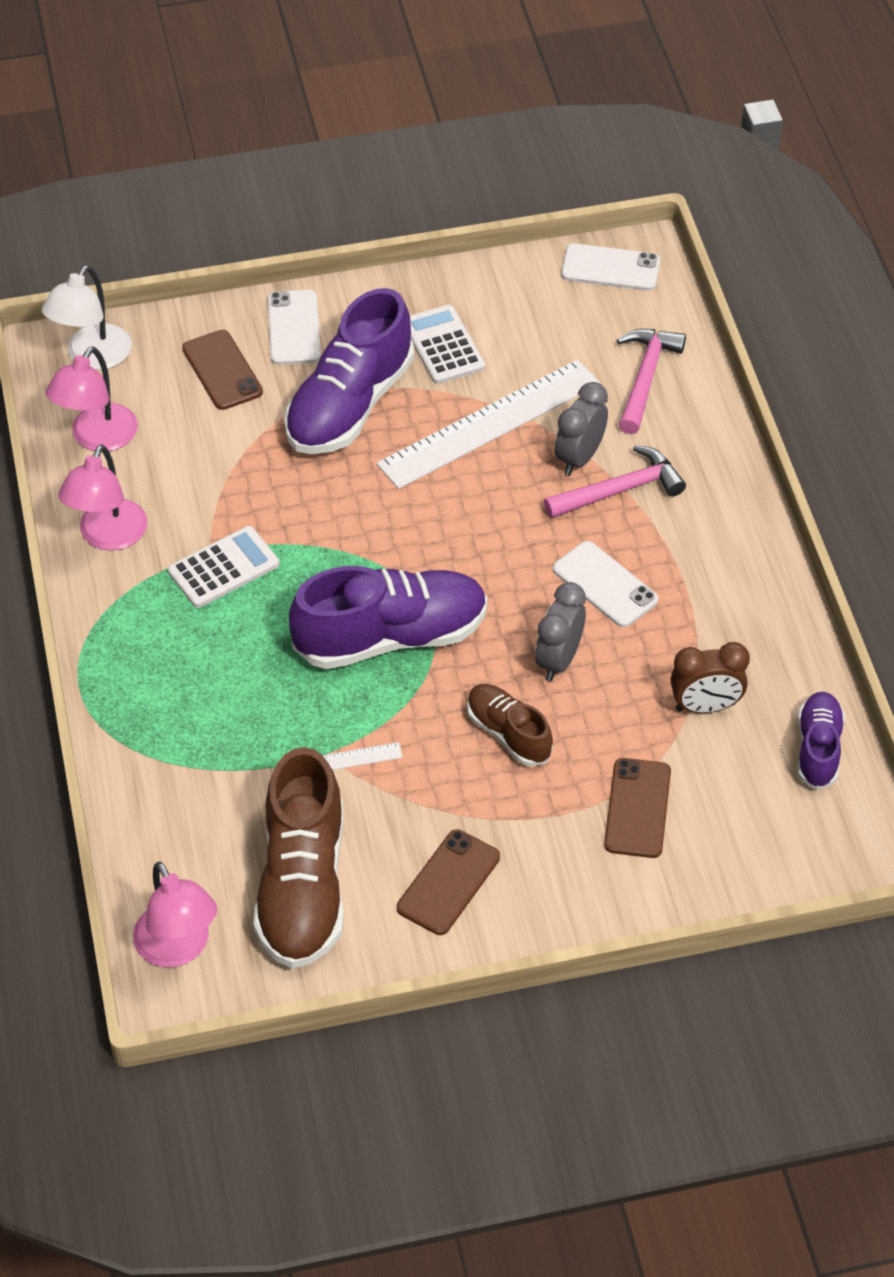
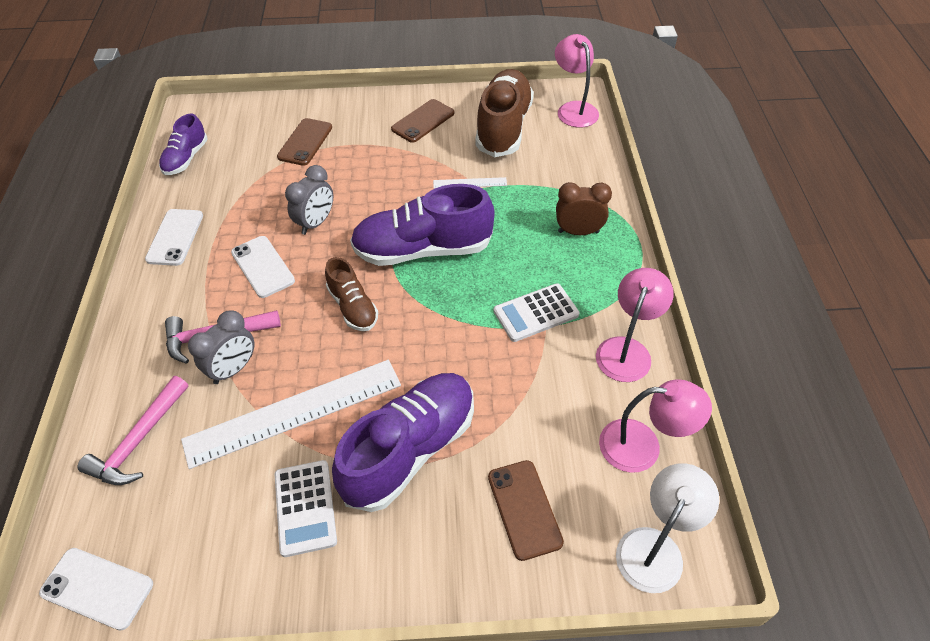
camera: 170 degrees left, 0 degrees up
(97, 438) = (643, 446): pink lamp -> pink lamp turned 60 degrees clockwise
(294, 328) = (447, 554): white phone -> white phone (175, 237)
(508, 734) = (364, 186): brown shoe -> brown shoe (353, 307)
(705, 706) = (238, 187): brown clock -> brown clock (578, 232)

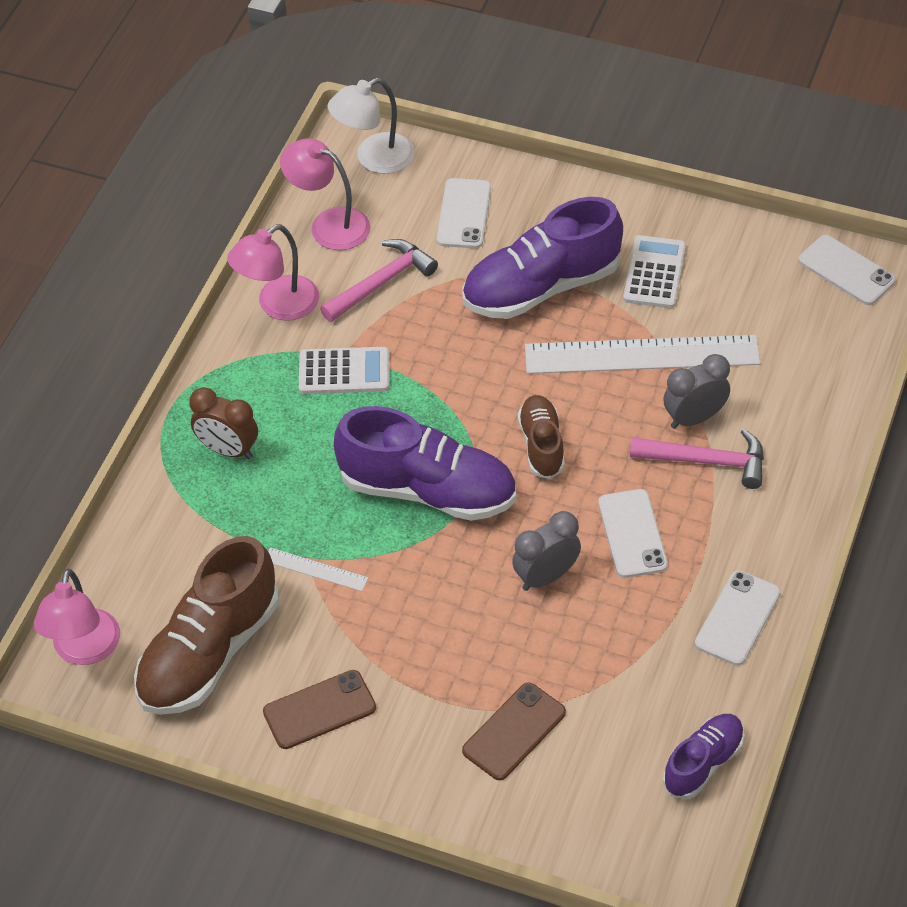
camera: 155 degrees left, 0 degrees up
(139, 440) = (803, 377): pink hammer -> pink hammer (381, 283)
(524, 509) = (464, 214): brown phone -> white phone

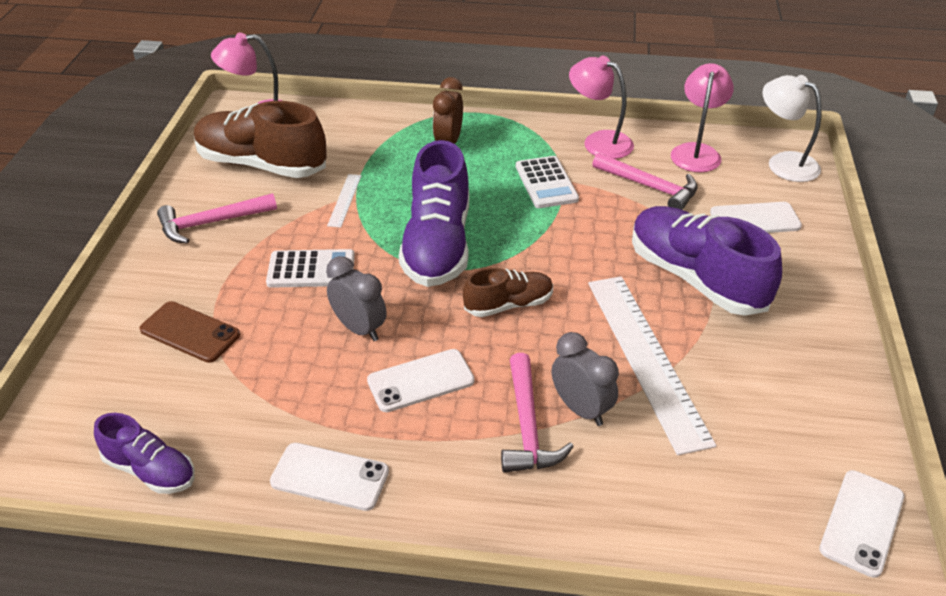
camera: 75 degrees right, 10 degrees down
(319, 710) = (211, 223): brown phone -> pink hammer
(654, 273) = (759, 354): white calculator -> white calculator (311, 270)

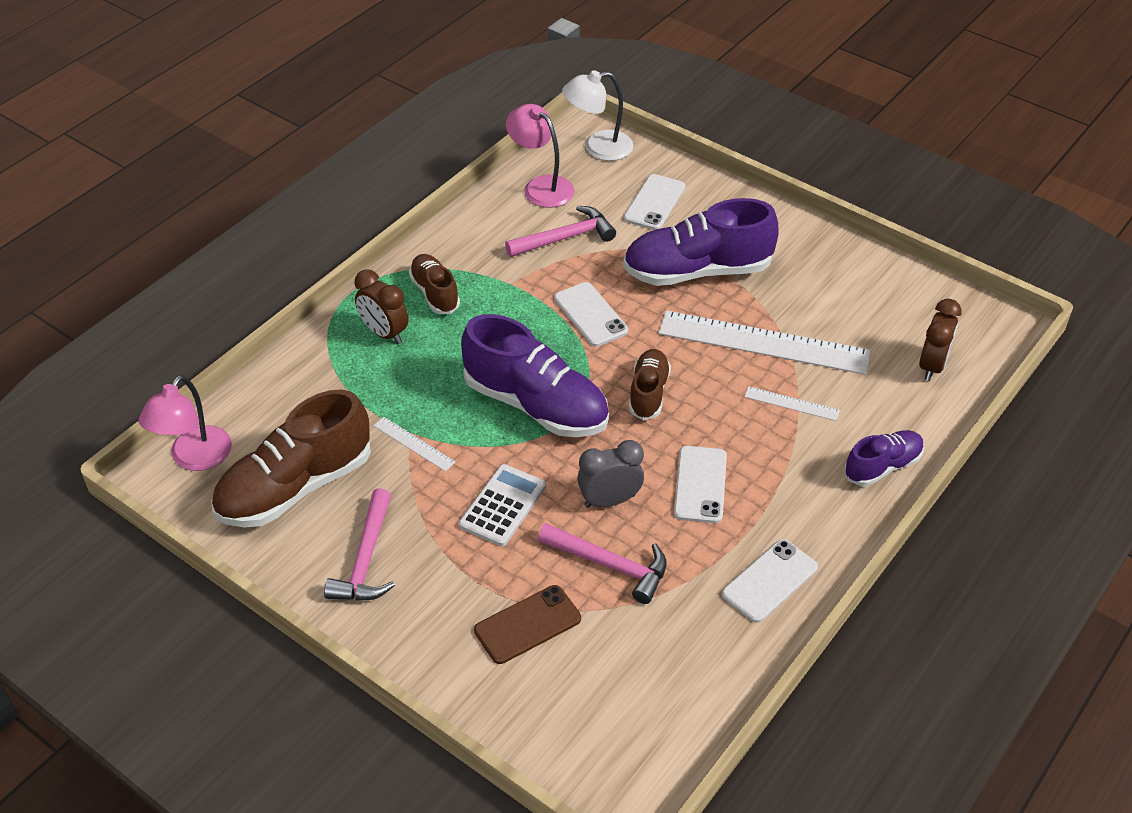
camera: 60 degrees left, 5 degrees up
(150, 470) = (690, 701): purple shoe -> purple shoe (882, 466)
(514, 148) = (435, 293): none -> brown shoe
(527, 426) = (789, 441): pink hammer -> pink hammer (610, 565)
(546, 183) = (505, 297): white calculator -> none
(581, 409) = (791, 404): grey clock -> white ruler
(599, 141) = (474, 235): pink lamp -> none
(746, 511) = (932, 366): none -> brown clock
(861, 522) = (970, 318): white phone -> white phone (590, 315)

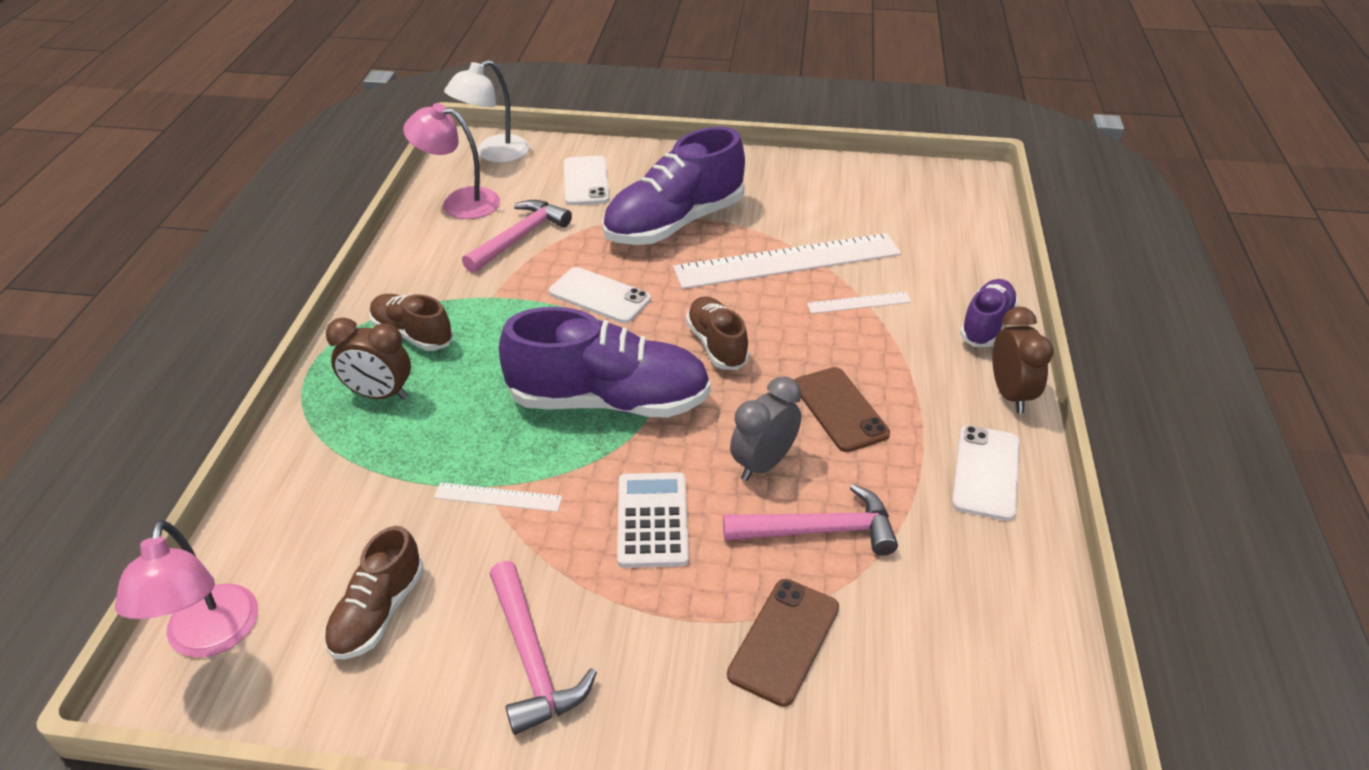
camera: 30 degrees left, 5 degrees down
(295, 487) = (378, 612): brown shoe -> brown shoe, size x0.55
(700, 484) = (840, 409): white phone -> brown phone
(932, 366) = (947, 228): brown clock -> brown clock (1010, 394)

